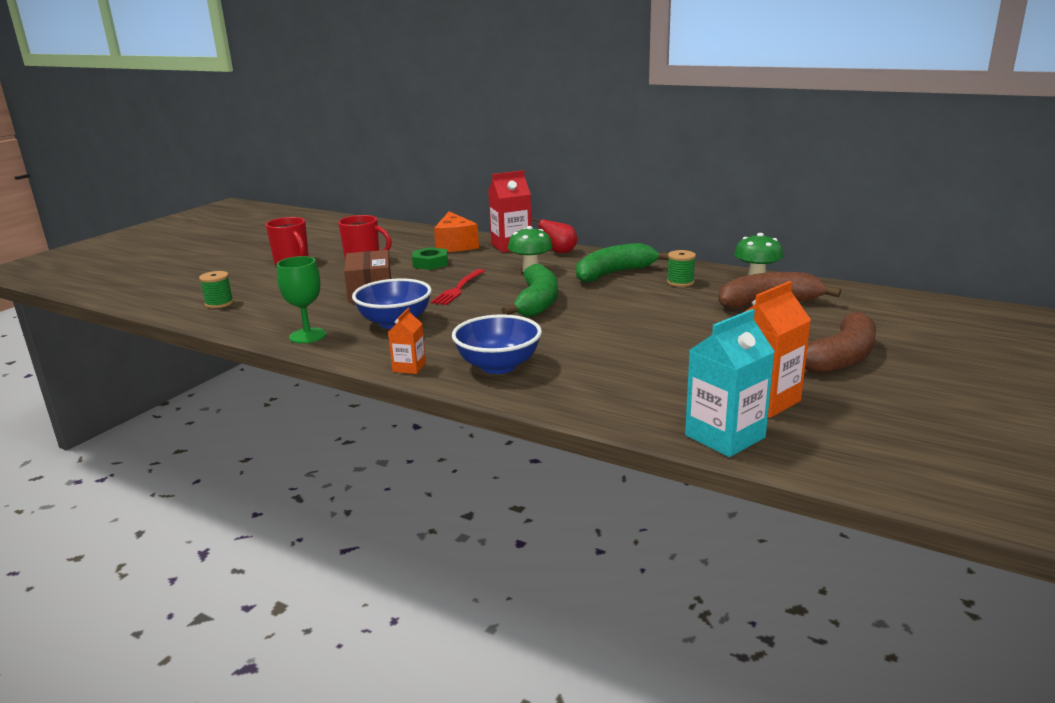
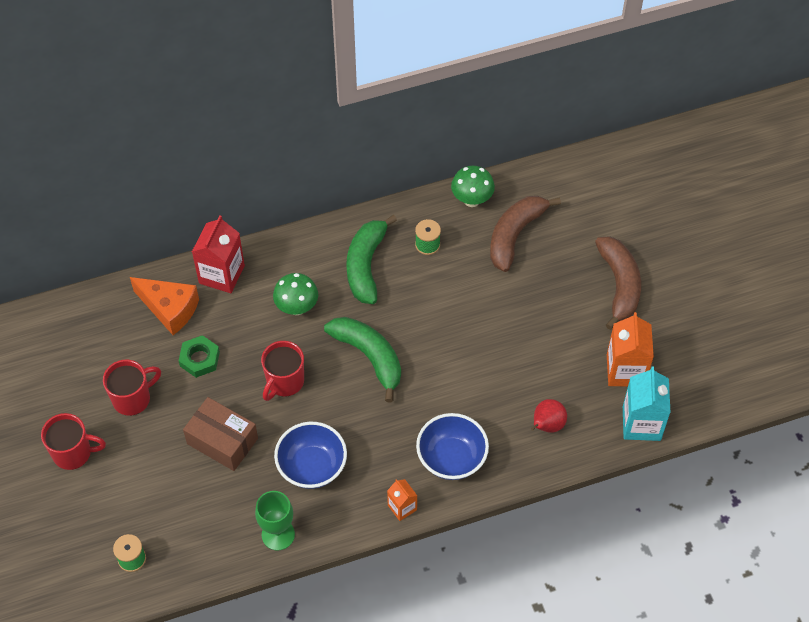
camera: 50 degrees left, 35 degrees up
(458, 288) = (284, 382): red fork -> red mug
(559, 252) = (277, 257): red pear -> red pear (547, 425)

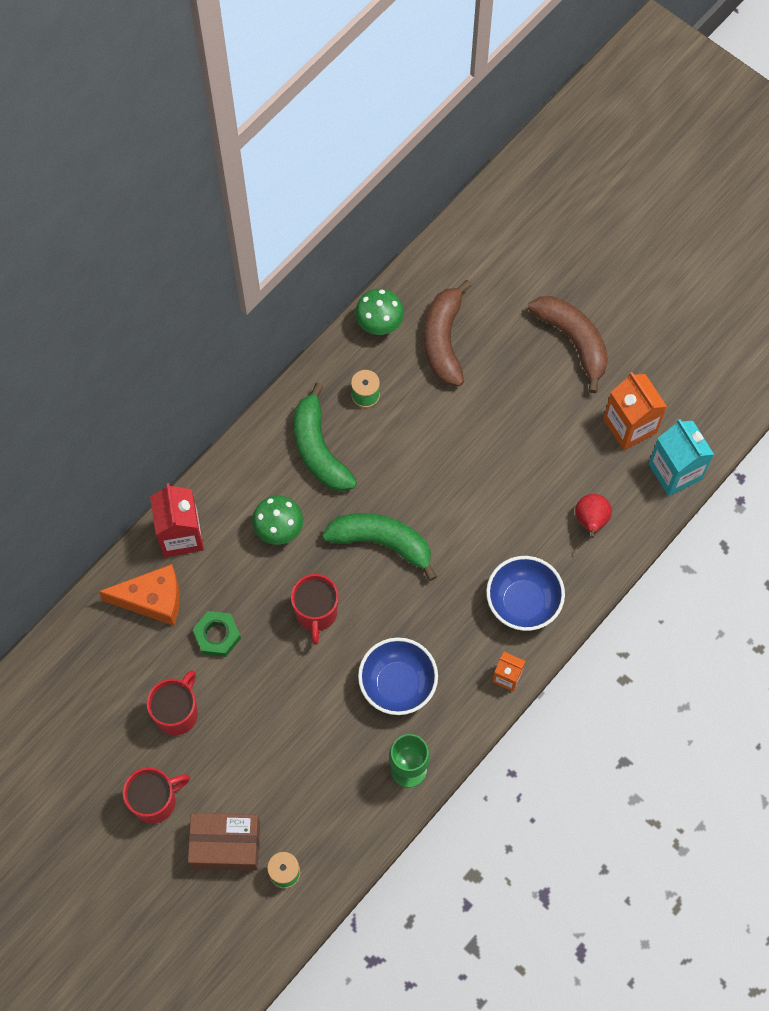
camera: 30 degrees left, 10 degrees up
(222, 441) = (295, 706): brown box -> brown box (226, 845)

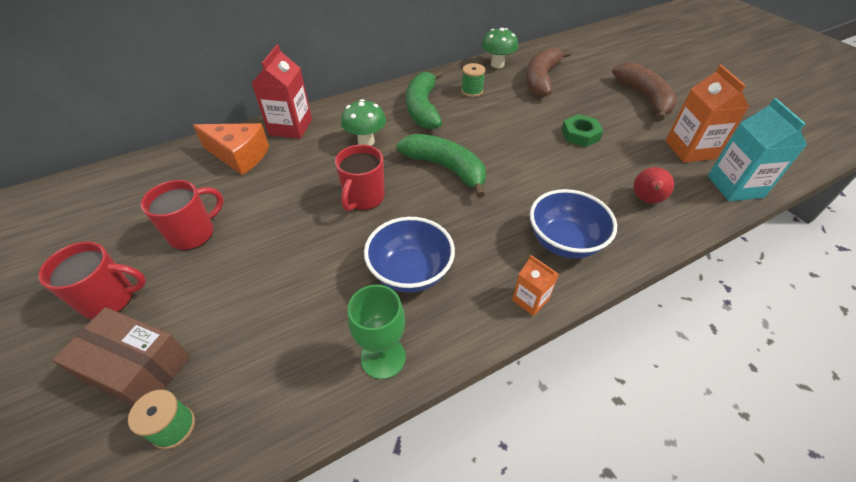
camera: 20 degrees right, 20 degrees down
(217, 635) = (271, 190): green nut -> green nut (580, 134)

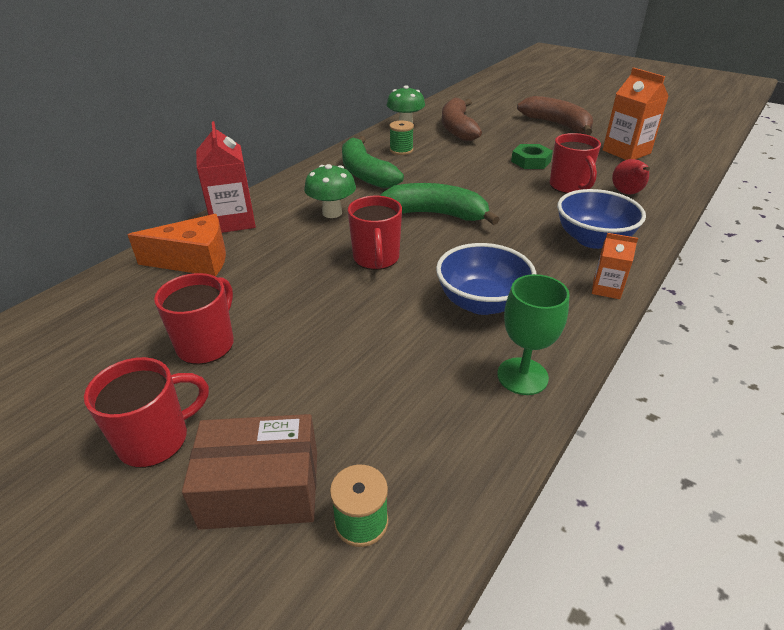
camera: 25 degrees left, 10 degrees down
(593, 174) = (569, 186): none -> red mug
(735, 186) = (681, 168): turquoise carton -> none

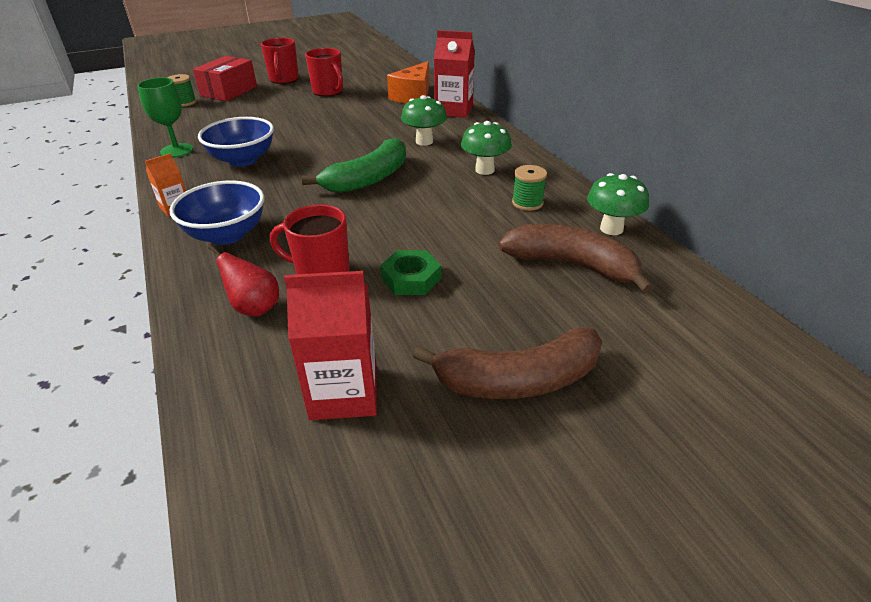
camera: 120 degrees right, 0 degrees up
(261, 488) = (229, 91): brown box -> red box
(365, 173) = (484, 170): green banana -> green mushroom
(376, 259) = (340, 142): red mug -> none
(626, 152) = (344, 393): orange carton -> red carton

